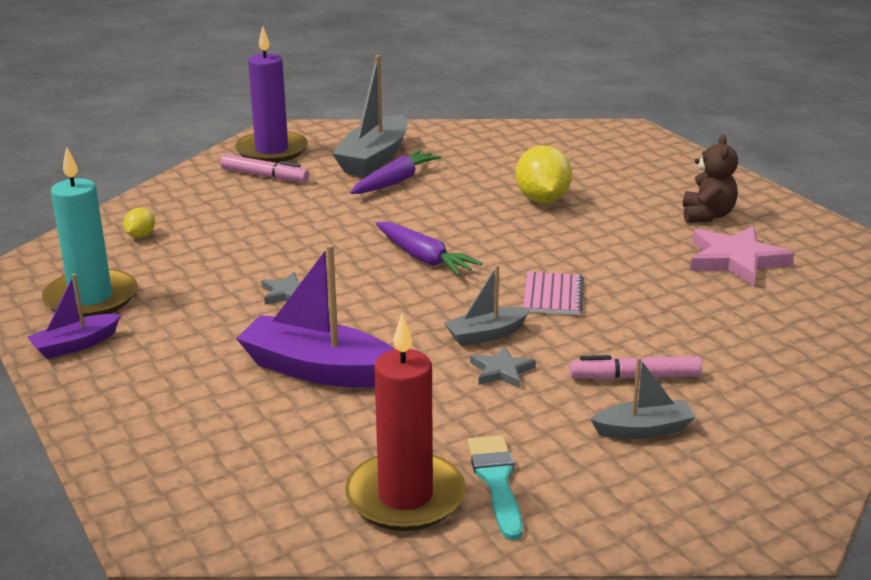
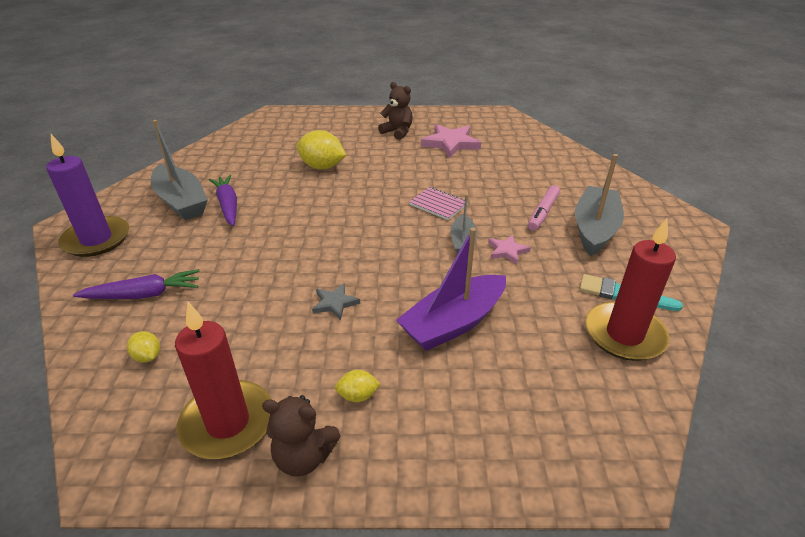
camera: 60 degrees left, 10 degrees up
(75, 345) = (304, 457): purple boat -> brown teddy bear
(91, 298) = (228, 423): turquoise candle -> red candle
(165, 347) = (358, 396): none -> yellow lemon
(264, 176) = (135, 256): pink marker -> none
(424, 258) = (347, 231): purple carrot -> purple carrot (144, 294)
(501, 371) = (507, 251): grey star -> pink star
(643, 430) = (594, 229): grey boat -> grey boat, size x1.79

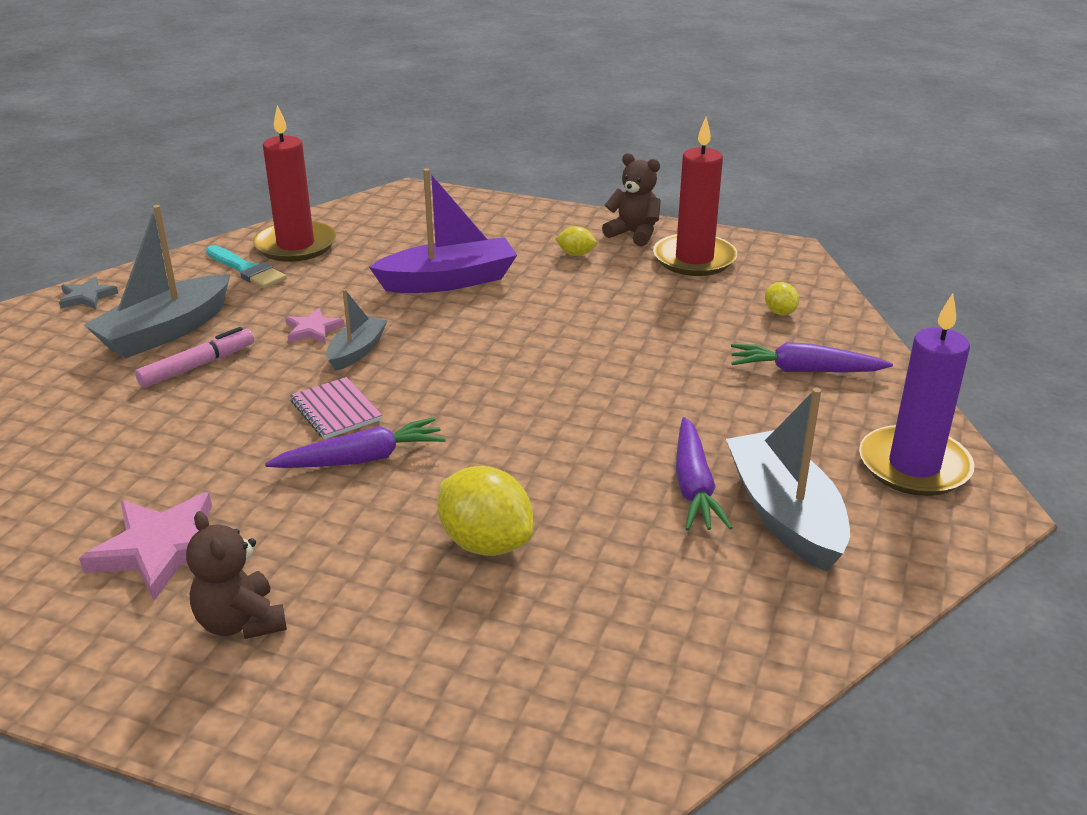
camera: 160 degrees left, 5 degrees down
(335, 303) = (566, 319): grey star -> grey star (87, 297)
(402, 186) = (361, 459): none -> purple carrot

